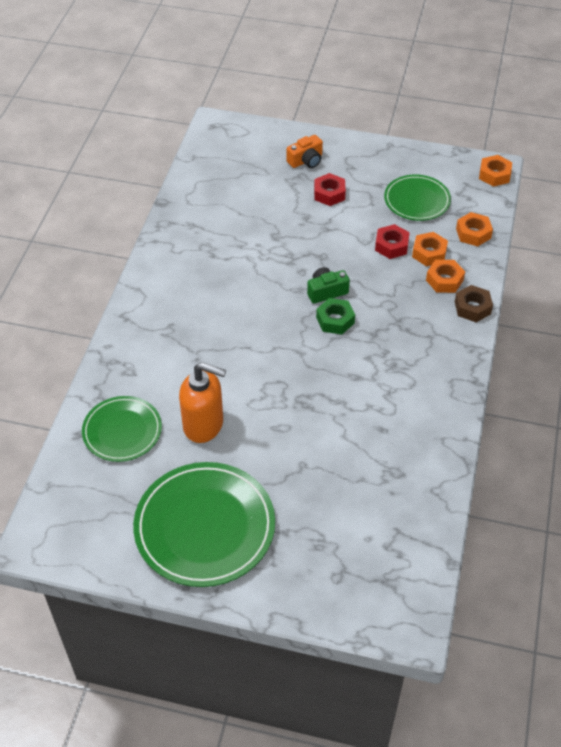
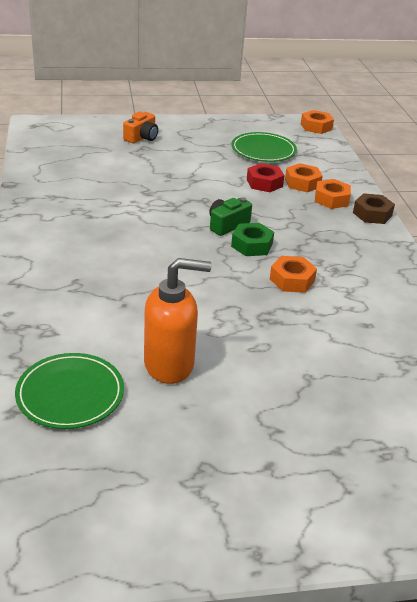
camera: 25 degrees left, 15 degrees down
(205, 527) = (237, 472): green plate -> none
(329, 194) = (179, 156): red nut -> none
(473, 233) = (330, 165): orange nut -> orange nut (292, 280)

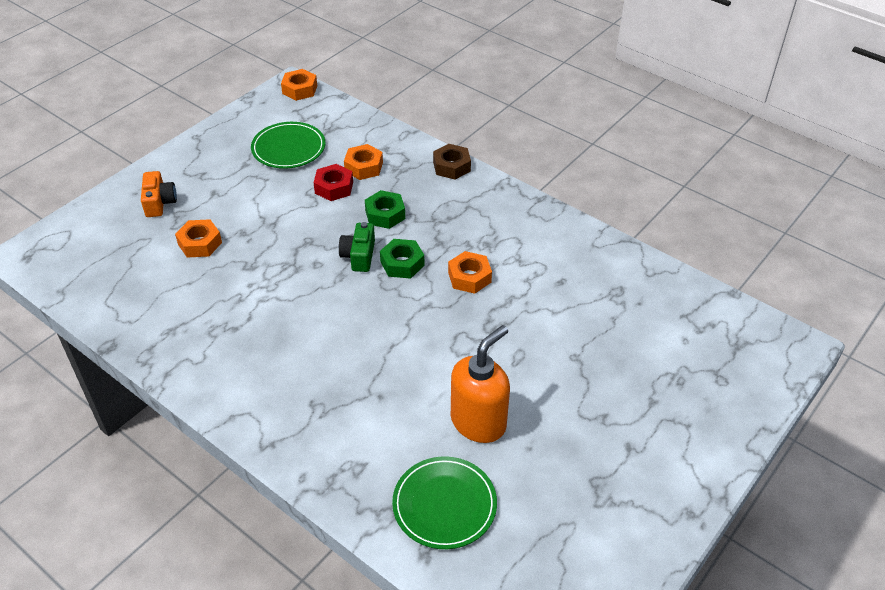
camera: 40 degrees left, 10 degrees up
(280, 214) = (385, 214): none -> green nut
(331, 199) = (405, 170): orange nut -> orange nut (200, 243)

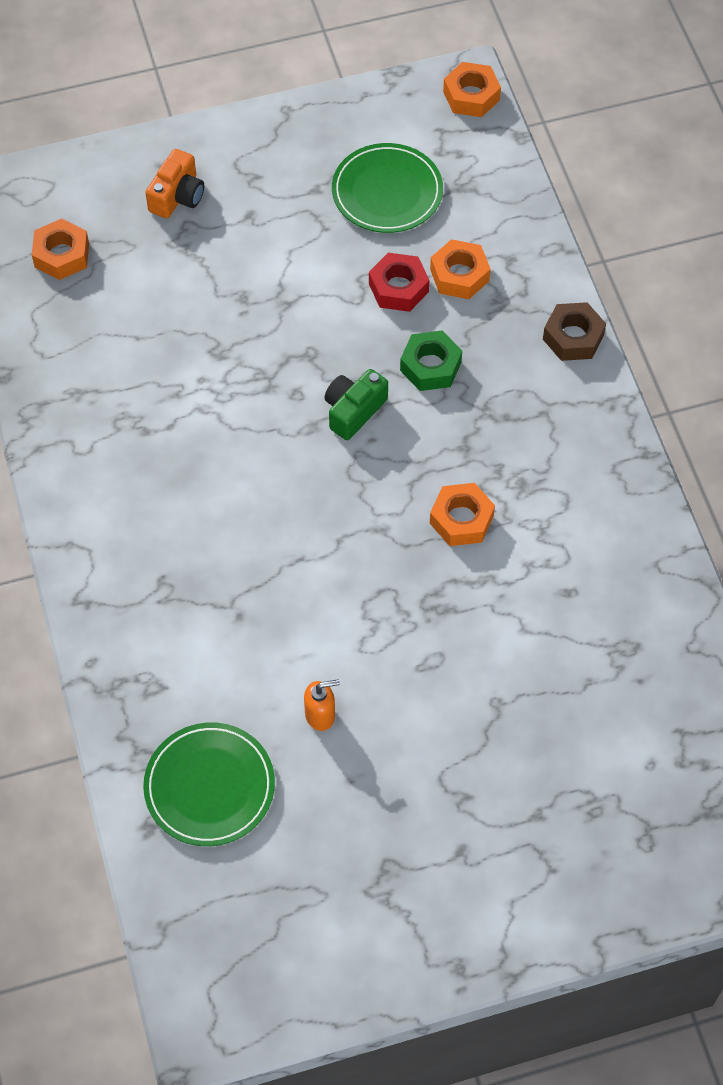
camera: 35 degrees right, 15 degrees up
(200, 243) = (184, 286): orange nut -> orange nut (62, 255)
(402, 263) = (396, 452): green nut -> none
(478, 422) = (320, 715): orange soap dispenser -> orange soap dispenser, size x0.47

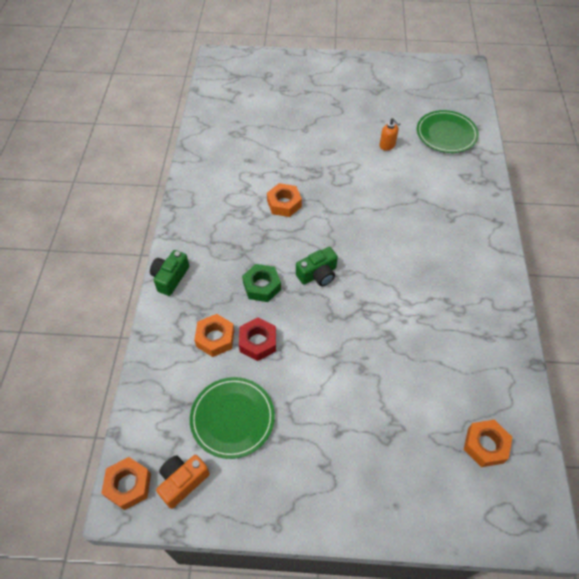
camera: 160 degrees left, 5 degrees down
(177, 196) = (387, 469): orange camera -> orange camera (182, 481)
(320, 715) = (387, 145): orange soap dispenser -> orange soap dispenser turned 135 degrees counterclockwise
(573, 337) = (170, 278): brown nut -> green camera

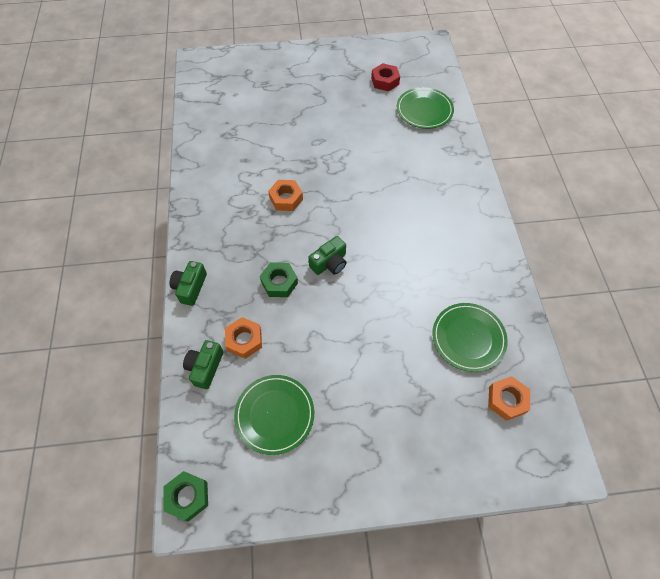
camera: 10 degrees left, 5 degrees up
(128, 485) = (188, 497): orange nut -> green nut
(170, 359) = (205, 367): none -> green camera
(182, 481) = (239, 484): orange camera -> none
(258, 342) = (285, 337): red nut -> red nut (385, 81)
(387, 145) = (372, 128): orange soap dispenser -> none
(454, 374) = (468, 338): none -> green plate

